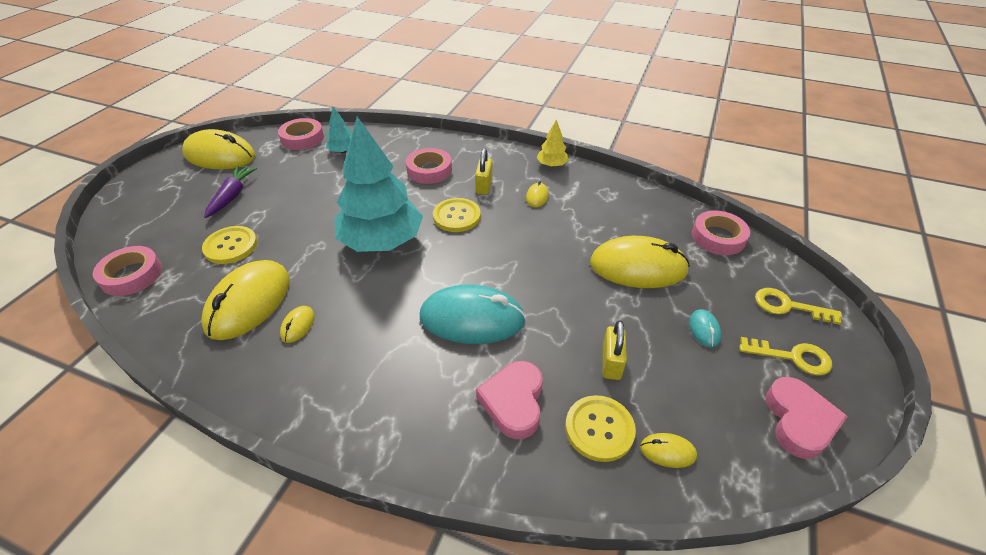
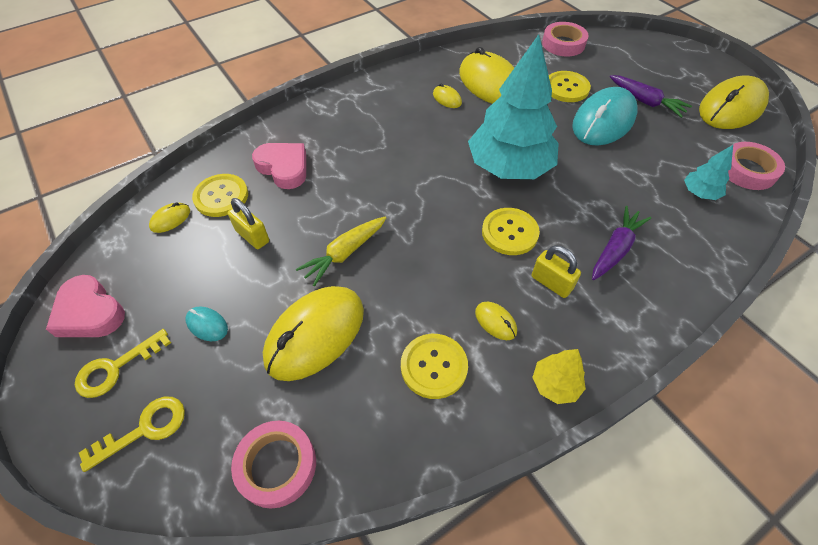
camera: 125 degrees right, 10 degrees up
(429, 170) = (615, 249): pink tape -> purple carrot
(472, 318) = (371, 182): turquoise mouse -> turquoise mouse (603, 121)
(562, 290) = (345, 253): none -> yellow carrot
(593, 208) = (434, 366): none -> yellow button

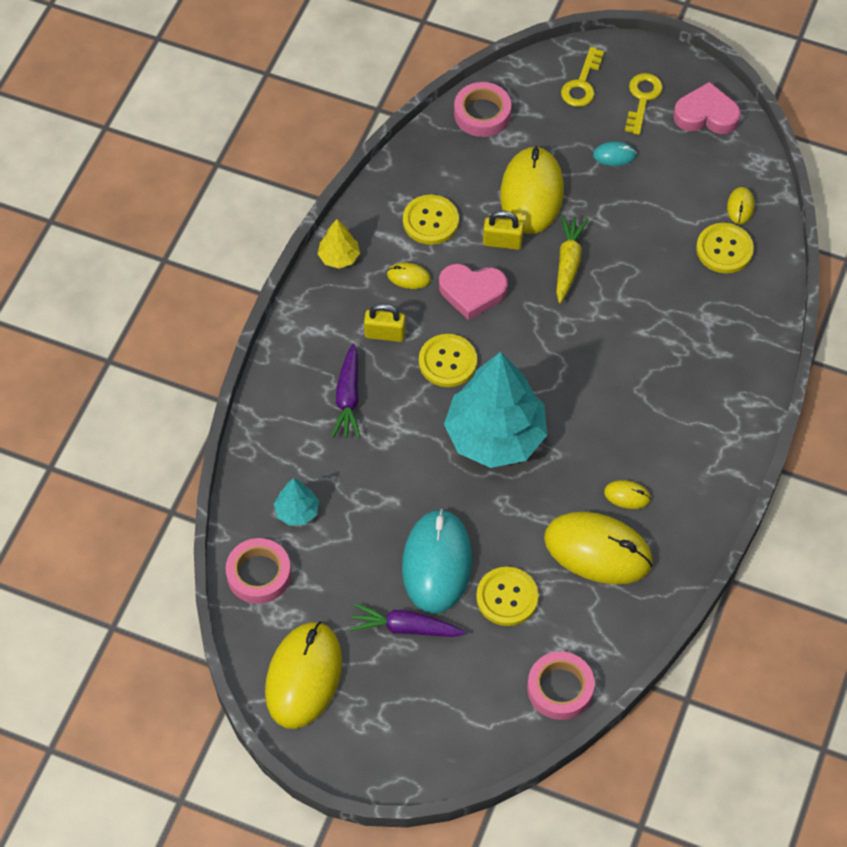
camera: 145 degrees right, 5 degrees up
(252, 236) = (657, 233): yellow padlock -> yellow padlock (502, 242)
(284, 168) = (703, 309): pink heart -> pink heart (472, 292)

